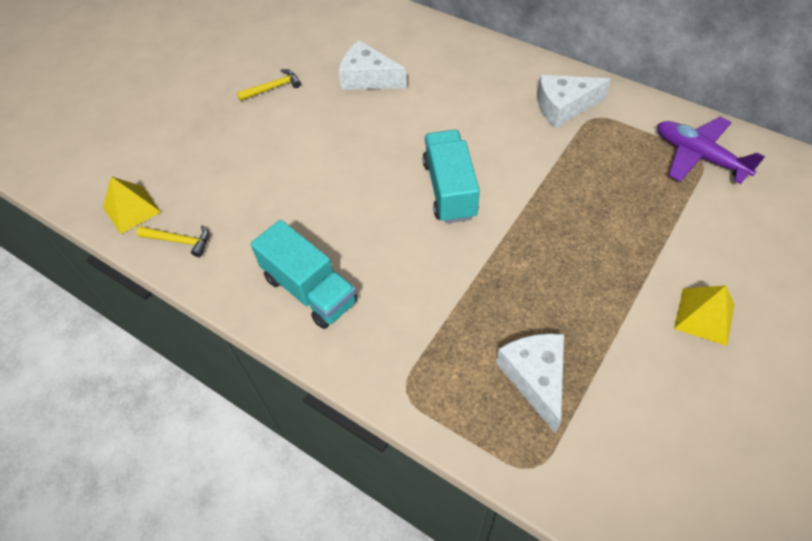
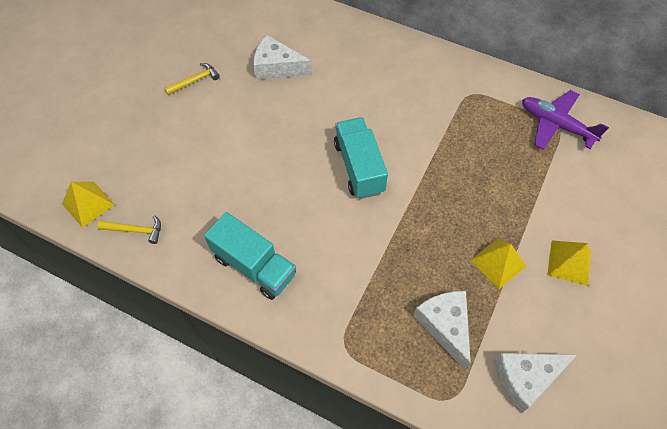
camera: 10 degrees left, 5 degrees up
(563, 107) = (444, 86): white cheese -> white cheese (525, 378)
(611, 309) = (498, 263): none -> yellow pyramid

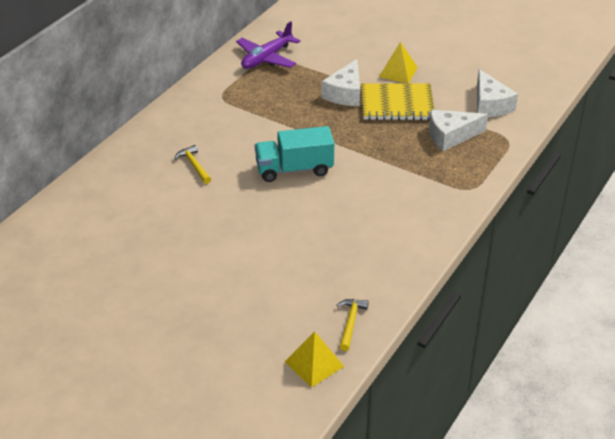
camera: 85 degrees left, 20 degrees down
(195, 81) = (155, 282): yellow hammer -> yellow hammer (194, 165)
(254, 266) = (394, 238): turquoise truck -> none
(277, 67) = (152, 218): white cheese -> white cheese (345, 93)
(498, 263) = (397, 104): yellow pyramid -> yellow notebook

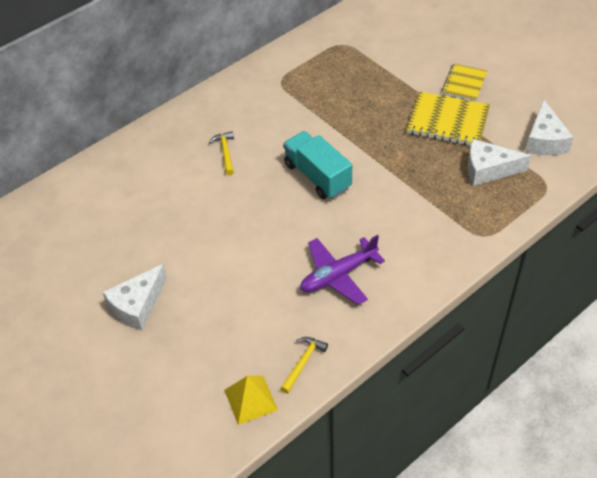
camera: 20 degrees right, 10 degrees up
(266, 58) = (340, 44): purple plane -> purple plane (338, 275)
(294, 169) = (317, 176): turquoise truck -> turquoise truck turned 45 degrees clockwise
(345, 93) = (400, 99): white cheese -> white cheese (137, 305)
(398, 72) = (464, 83): yellow pyramid -> yellow notebook

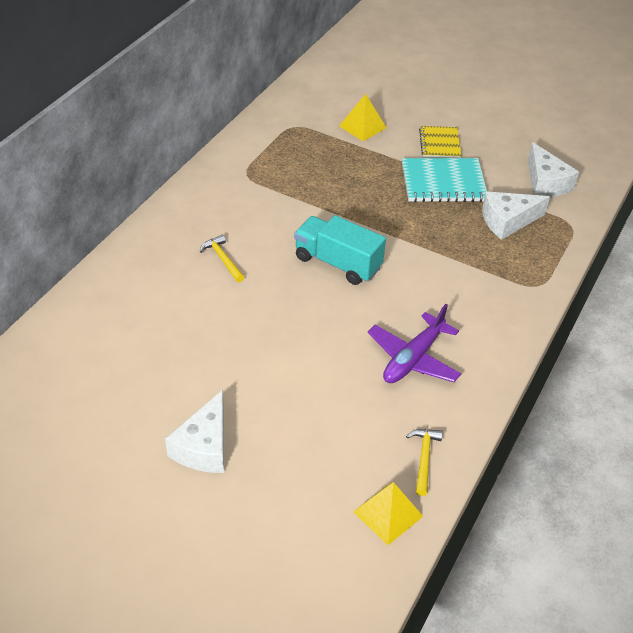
camera: 25 degrees left, 5 degrees down
(402, 55) = (362, 127): none -> yellow pyramid
(448, 121) = (443, 183): yellow notebook -> turquoise notebook

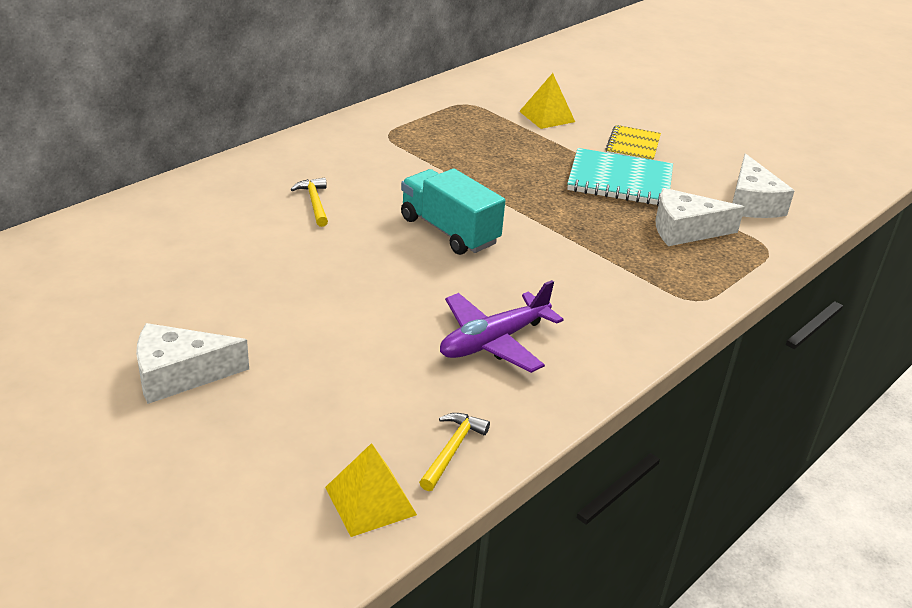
camera: 15 degrees right, 10 degrees down
(204, 446) = (179, 374): white cheese -> white cheese turned 45 degrees clockwise

